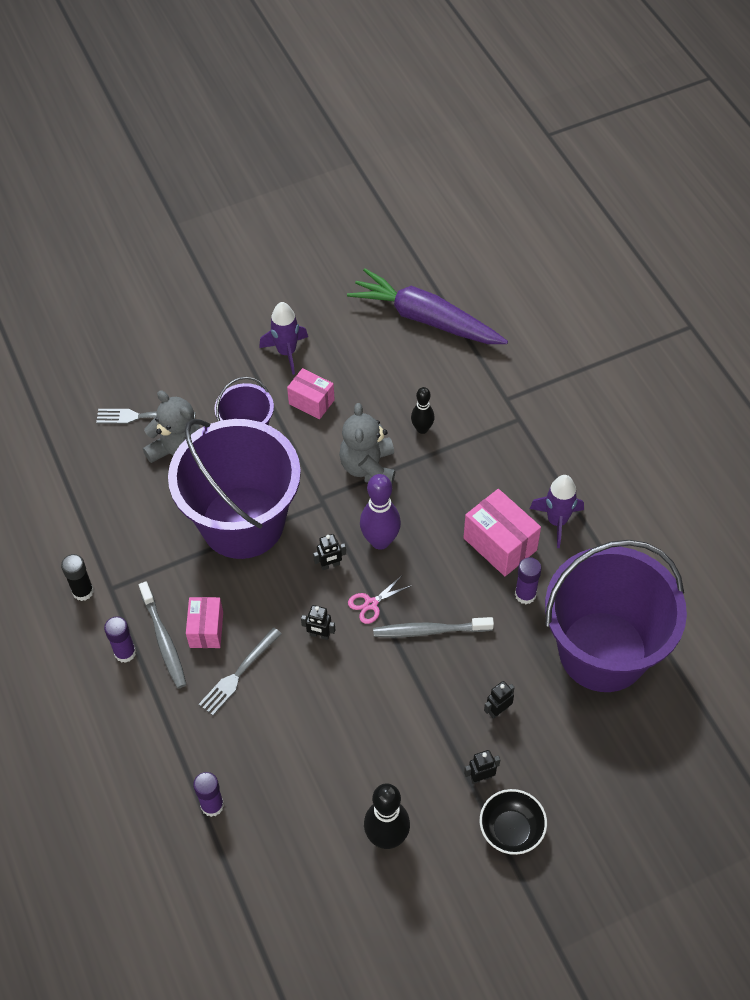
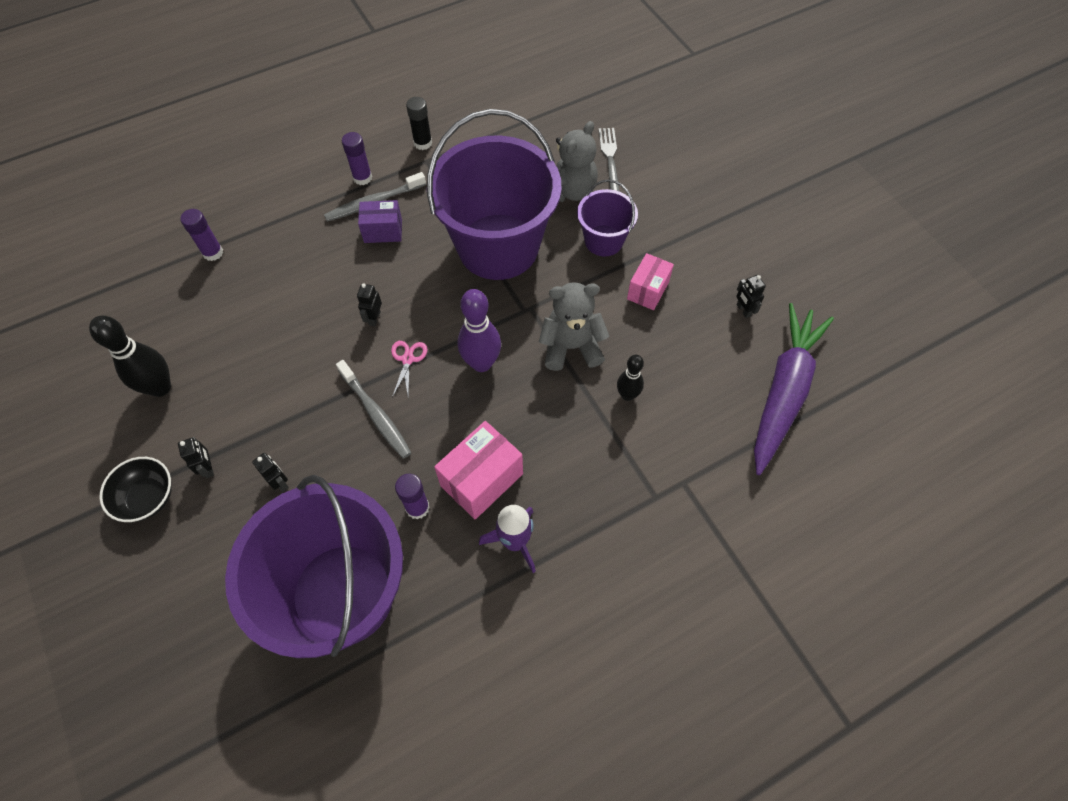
camera: 85 degrees right, 5 degrees up
(206, 629) = (383, 231): pink box -> purple box
(238, 673) = (337, 259): grey fork -> none
(286, 352) = (708, 264): purple rocket -> none
(330, 565) = (452, 321): black robot -> black robot (743, 310)
(371, 604) = (408, 359): pink scissors -> pink scissors turned 45 degrees clockwise
(429, 630) = (375, 414): grey toothbrush -> grey toothbrush turned 150 degrees clockwise

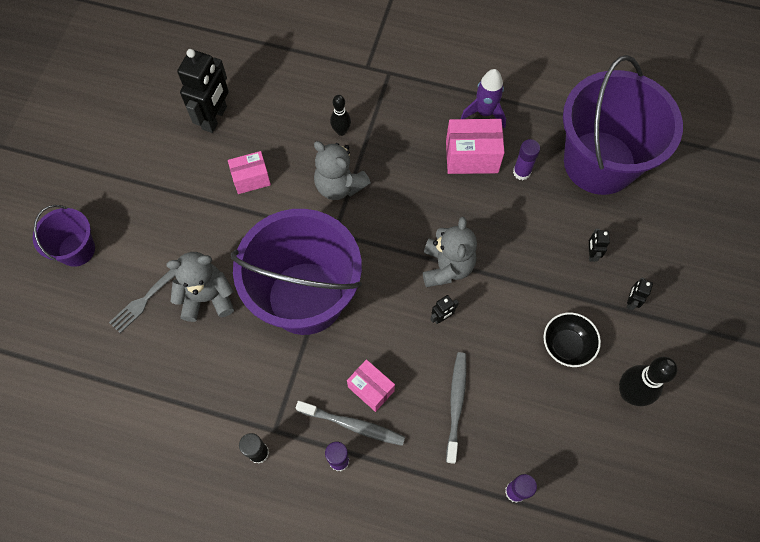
camera: 135 degrees left, 5 degrees up
(148, 498) = (682, 313): black bowl -> black bowl (566, 345)
(375, 414) = (498, 247): grey toothbrush -> grey toothbrush (456, 404)
(383, 231) = (371, 389): purple box -> pink box
(408, 359) = (447, 267): pink scissors -> grey teddy bear
(481, 363) = (403, 223): purple bowling pin -> none
(603, 240) = (234, 237): purple bucket -> purple bucket (76, 249)
(743, 310) = (215, 118): black robot -> black robot, size x2.21
(783, 391) = (257, 61): purple carrot -> none

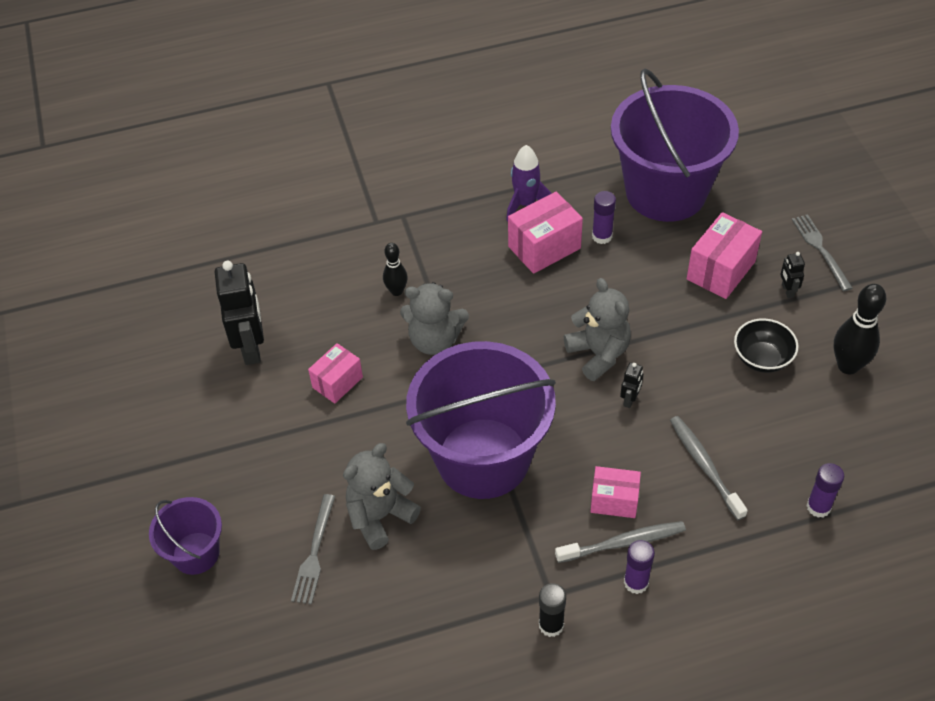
camera: 30 degrees left, 15 degrees down
(591, 254) = (721, 270): black robot -> pink box
(685, 283) = (820, 249): none -> grey fork

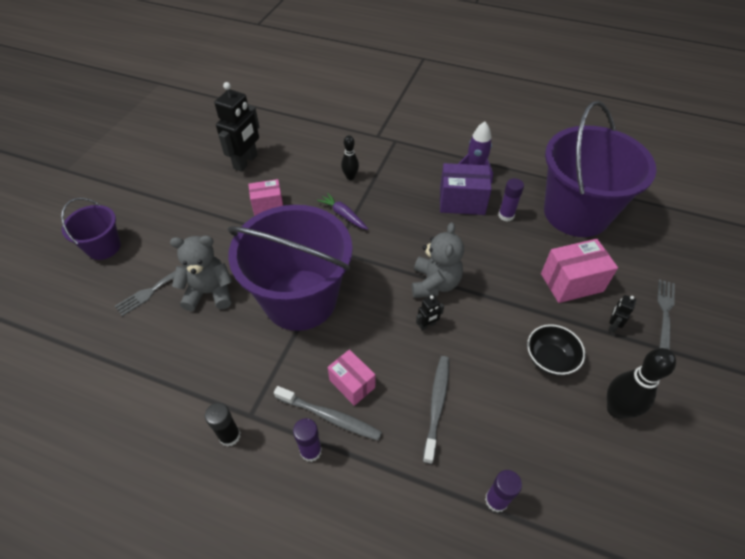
camera: 35 degrees right, 0 degrees up
(434, 340) = (343, 215): grey teddy bear -> purple carrot
(544, 247) = (462, 201): pink box -> purple box

